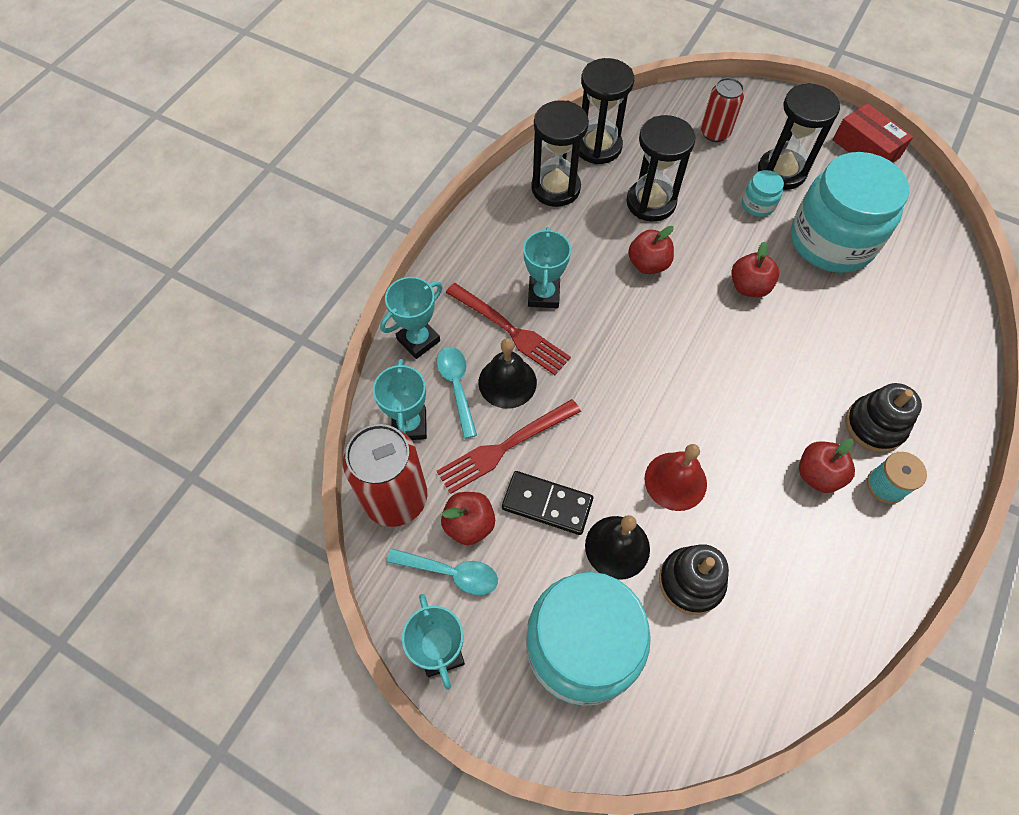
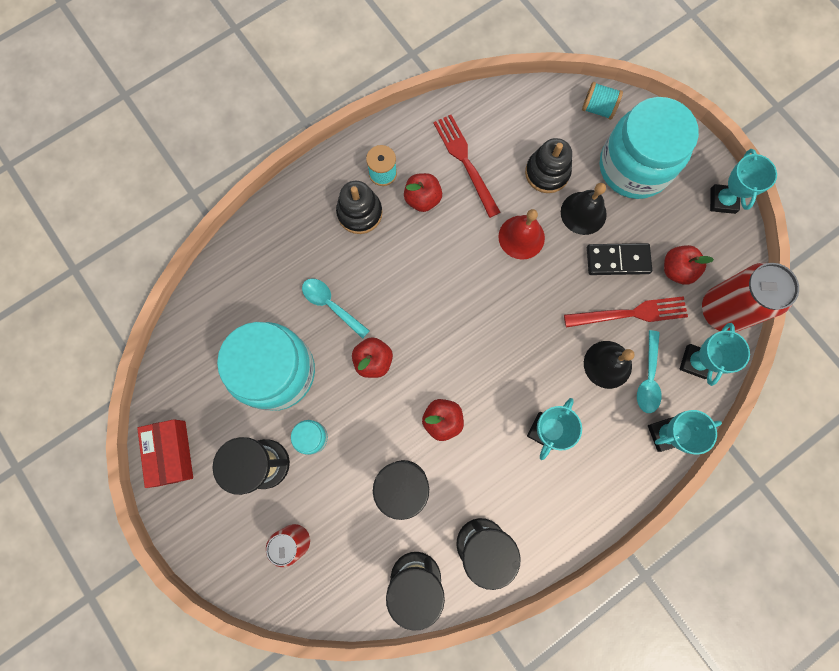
camera: 155 degrees left, 15 degrees up
(451, 573) = (700, 244): turquoise spoon -> turquoise spoon (331, 305)
(511, 331) = (586, 408): red fork -> red fork (465, 161)
(547, 504) = (617, 260): black domino -> black domino turned 45 degrees counterclockwise
(674, 720) = (598, 108): none -> turquoise spool

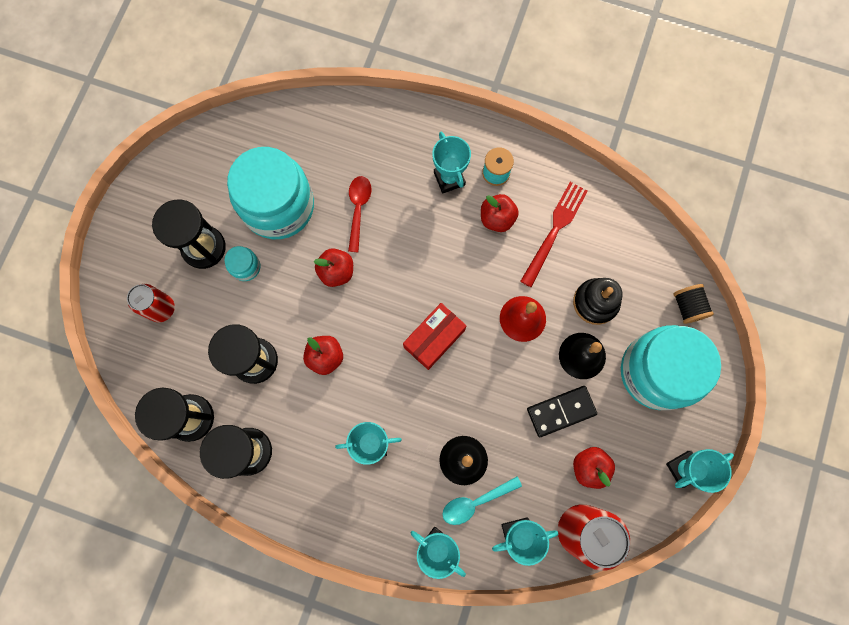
camera: 55 degrees right, 0 degrees up
(171, 453) = (167, 176): red box -> red box (434, 338)
(331, 305) = (358, 209): turquoise spoon -> red spoon
(359, 213) = (449, 178): black stacking toy -> turquoise trophy
(598, 108) = (687, 307): turquoise spool -> black spool
(617, 260) = (561, 411): black domino -> black domino turned 75 degrees counterclockwise
(631, 313) = (522, 452): red fork -> none

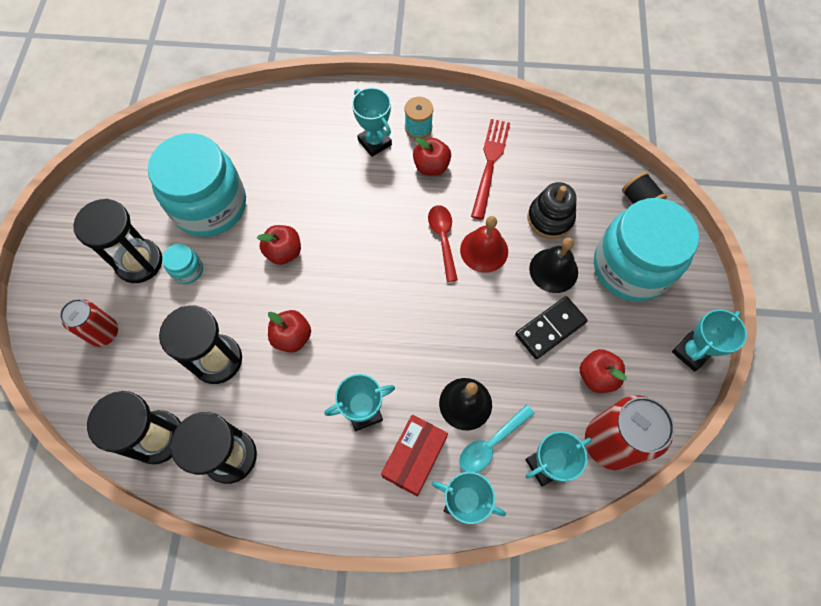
camera: 15 degrees left, 10 degrees down
(358, 209) = (292, 190): red spoon -> red spoon (443, 239)
(434, 338) = (401, 291): red box -> red box (414, 457)

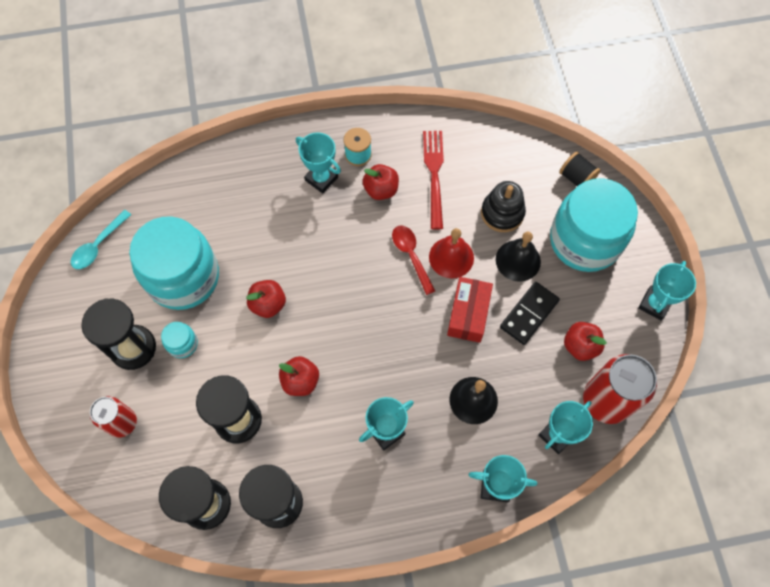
camera: 15 degrees left, 0 degrees up
(414, 457) = (442, 459): red box -> red box (468, 314)
(491, 443) = (505, 429): turquoise spoon -> turquoise spoon (98, 245)

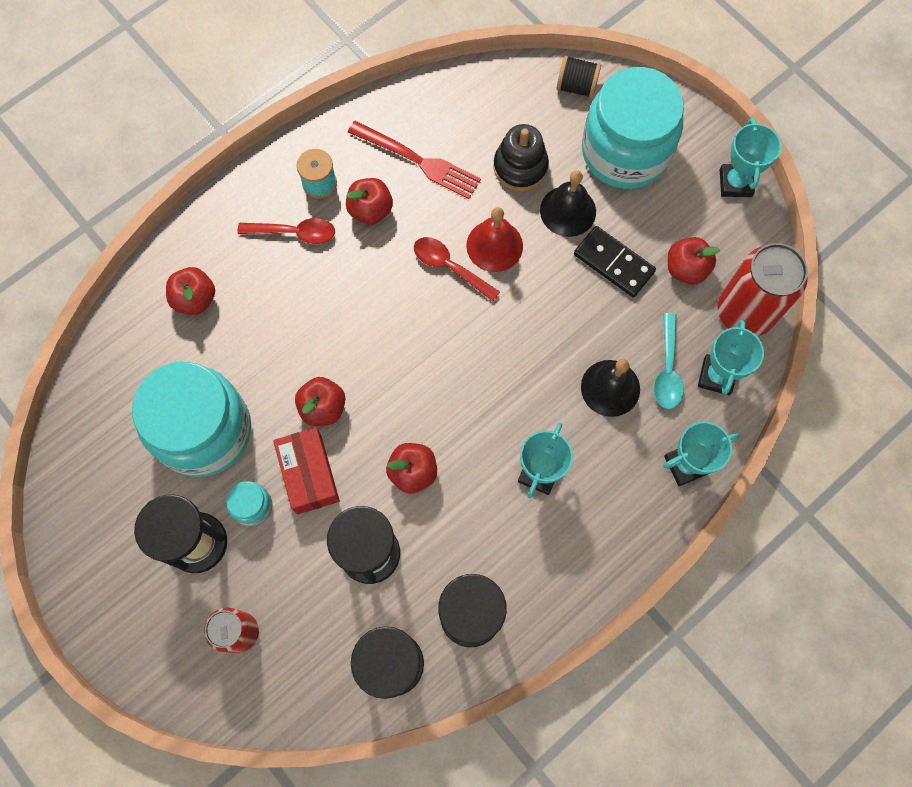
camera: 30 degrees left, 5 degrees up
(98, 245) = (77, 449): turquoise spoon -> turquoise spoon (667, 369)
(231, 189) = (195, 299): none -> red apple
(321, 179) = (294, 233): turquoise trophy -> red spoon
(434, 174) = (419, 161): red fork -> red fork turned 150 degrees clockwise
(468, 314) = (550, 298): red box -> red box (309, 474)
(529, 314) = (613, 263): black domino -> black domino turned 60 degrees counterclockwise

